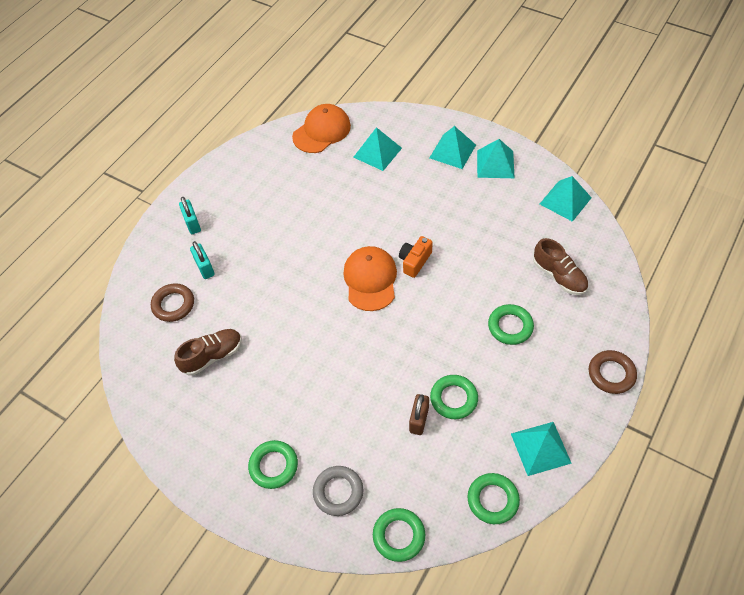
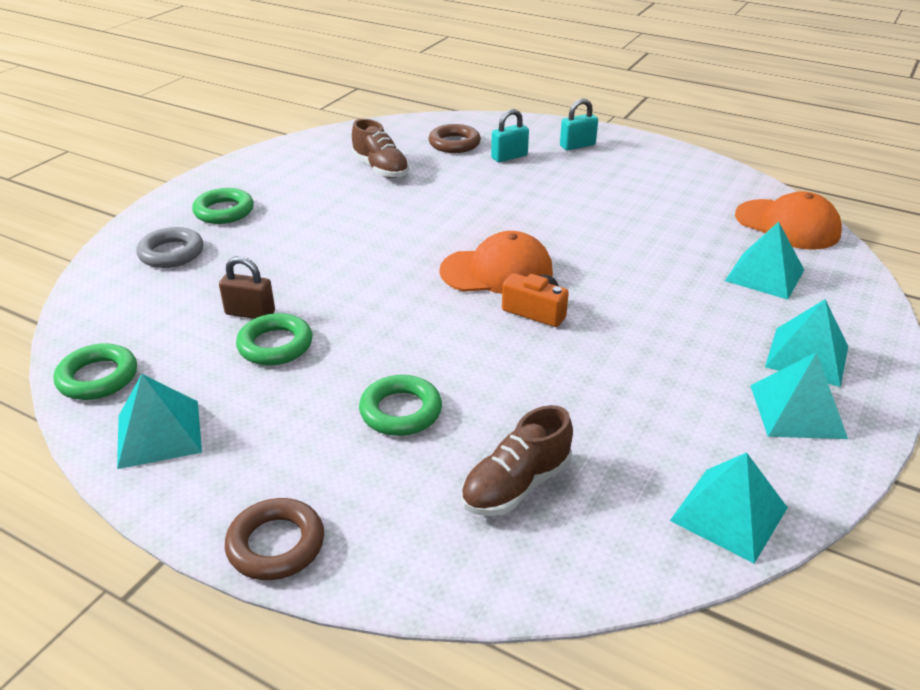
camera: 85 degrees right, 20 degrees down
(399, 536) = (91, 296): green ring -> none

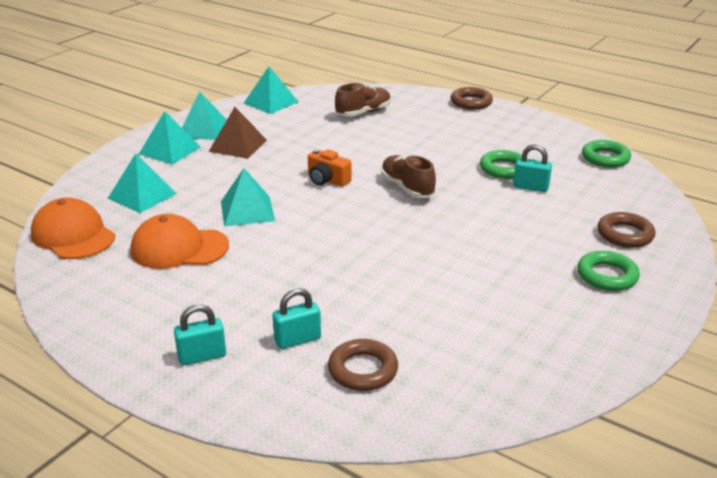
camera: 175 degrees left, 5 degrees down
(159, 433) = (549, 135): turquoise pyramid -> turquoise pyramid (247, 211)
(171, 253) = (625, 234): grey ring -> brown ring
(250, 313) = (530, 187): brown padlock -> turquoise padlock
(380, 169) = (456, 327): brown shoe -> brown shoe (407, 188)
(401, 411) = (419, 138): green ring -> none
(497, 271) = (347, 207): orange cap -> orange cap (179, 248)
(707, 373) = (238, 145): none -> brown pyramid

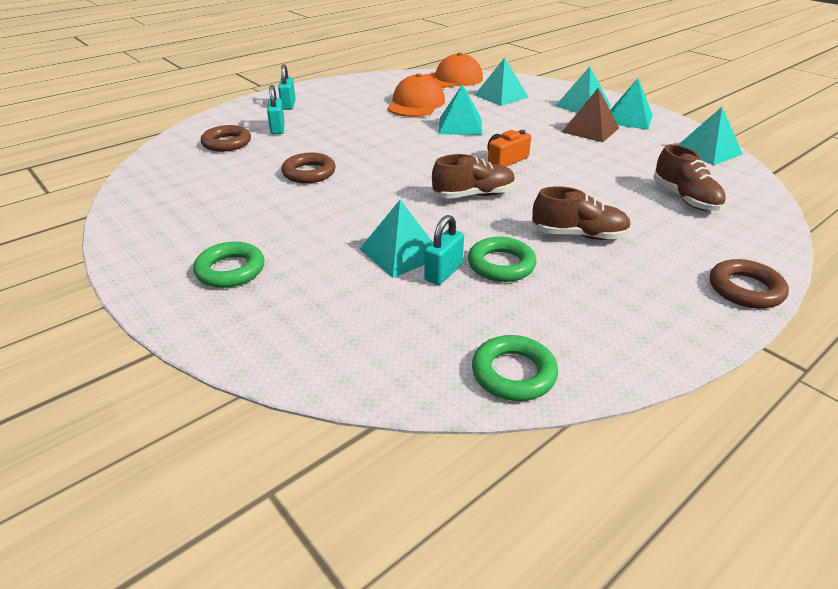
camera: 105 degrees right, 5 degrees up
(443, 146) = (578, 235): none -> brown shoe
(519, 206) = (401, 253): none -> turquoise pyramid
(625, 234) = (293, 311): brown ring -> brown ring (309, 173)

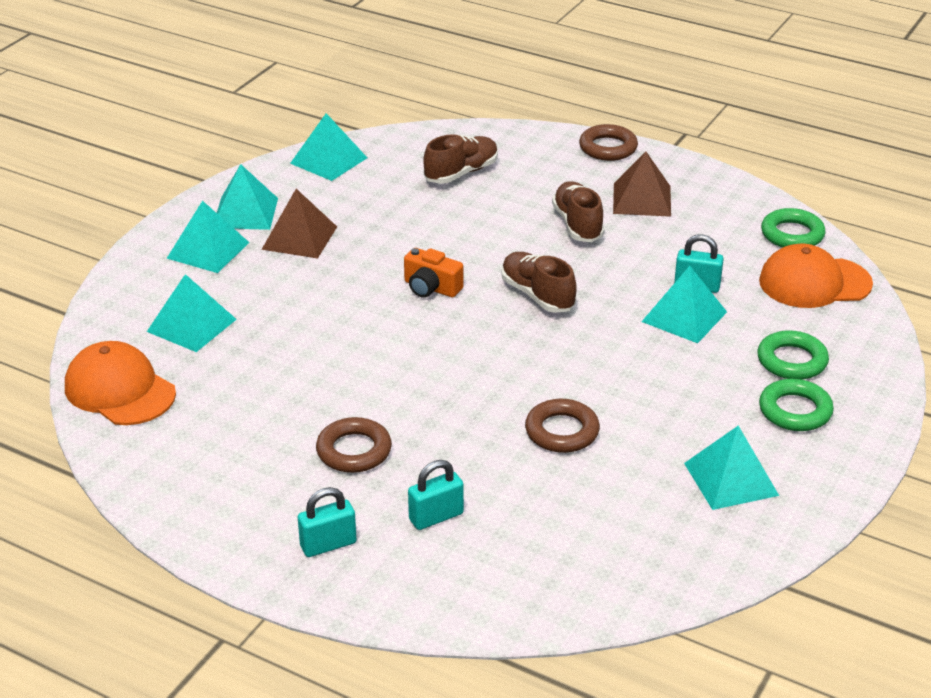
camera: 110 degrees left, 0 degrees up
(227, 143) = (518, 550): brown ring -> brown ring (354, 451)
(416, 104) = (262, 401): orange cap -> orange cap (814, 283)
(460, 126) = (336, 341): turquoise pyramid -> turquoise pyramid (731, 479)
(501, 265) = (660, 258): green ring -> green ring (792, 361)
(621, 283) = (642, 199): none -> brown pyramid

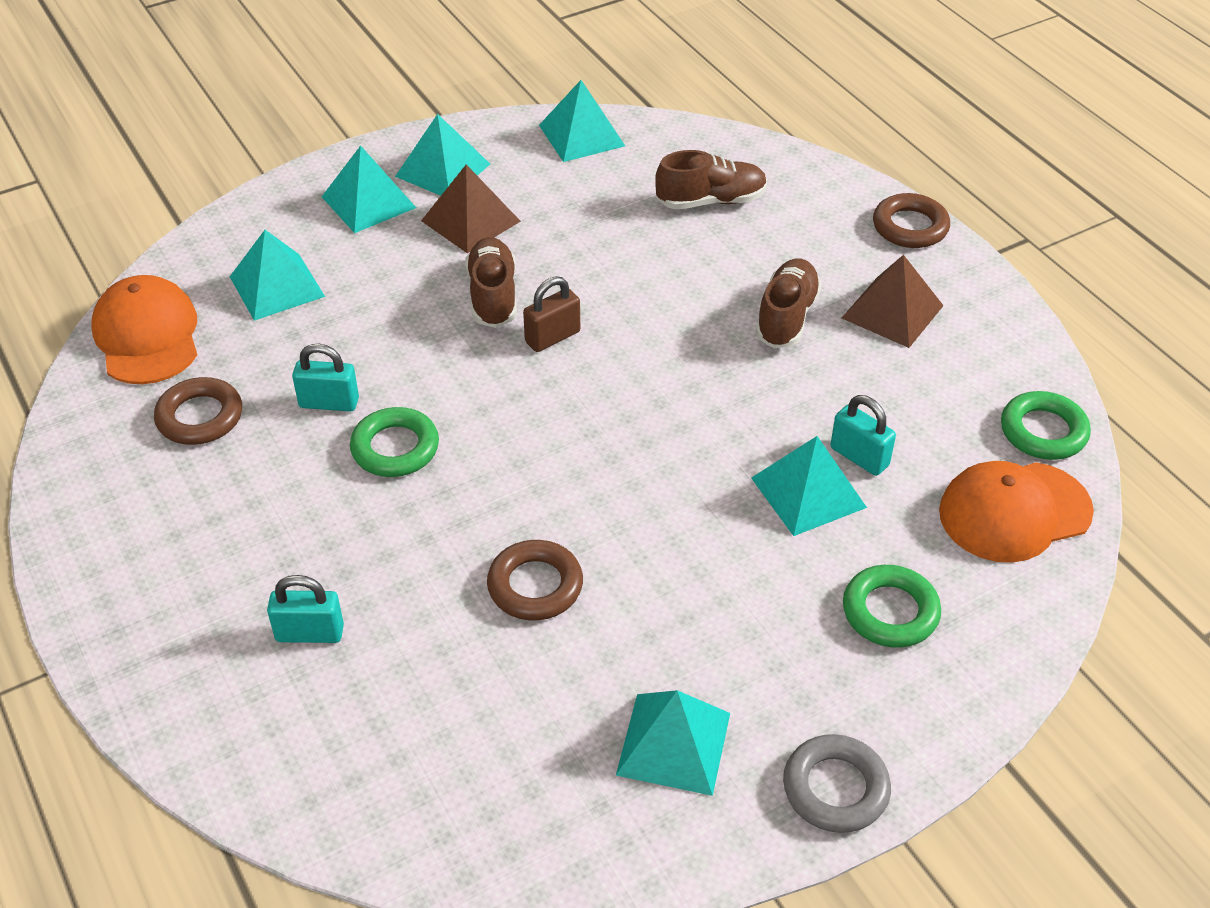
camera: 30 degrees right, 10 degrees up
(328, 544) = (176, 614): turquoise padlock -> turquoise padlock (329, 403)
(354, 451) = (300, 509): brown ring -> brown ring (200, 417)
(431, 288) = (552, 337): orange camera -> brown padlock
(537, 295) = (661, 393): brown shoe -> brown shoe (493, 296)
(795, 411) = (834, 685): green ring -> green ring (395, 448)
(814, 283) = (1014, 512): orange cap -> orange cap turned 45 degrees counterclockwise
(845, 462) = (835, 788): none -> grey ring

